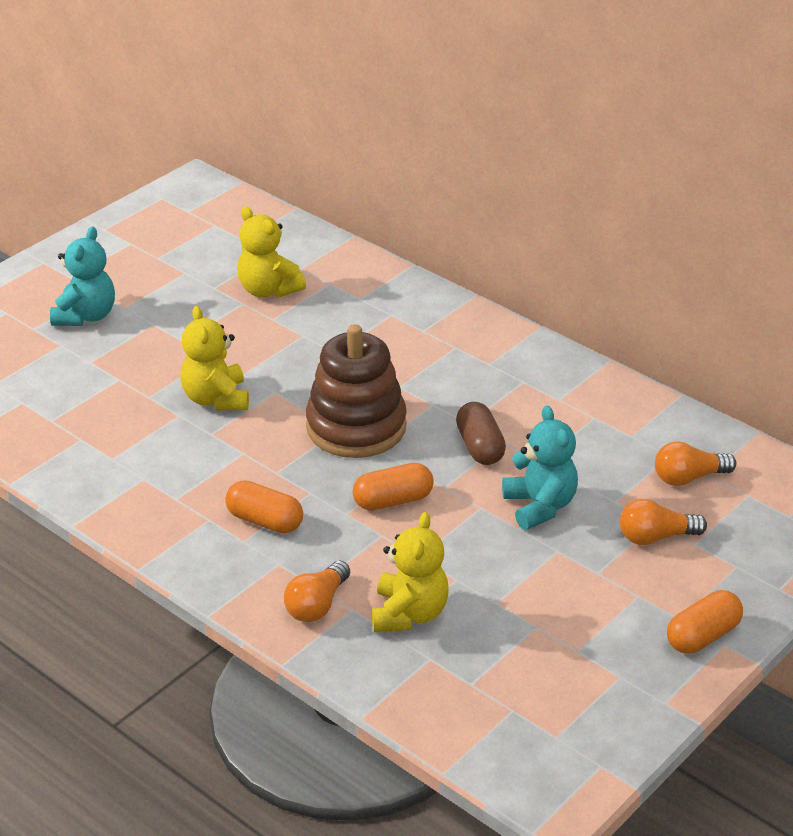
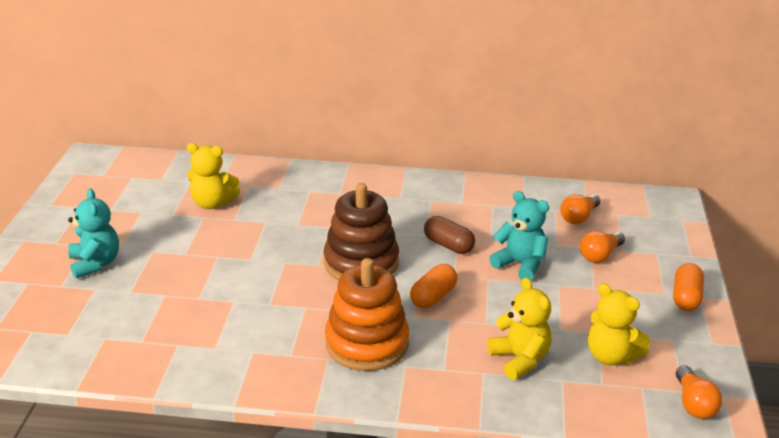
camera: 35 degrees left, 5 degrees down
(216, 399) = (249, 281): yellow teddy bear -> yellow teddy bear (611, 356)
(265, 521) = (367, 343): orange capsule -> orange stacking toy
(317, 605) = (459, 380): orange light bulb -> orange light bulb (694, 404)

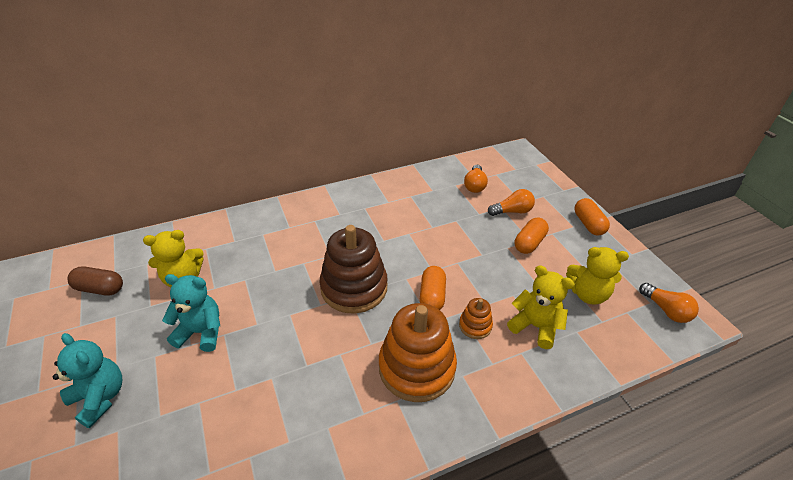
camera: 30 degrees left, 10 degrees up
(448, 245) = (407, 243): brown capsule -> brown capsule (100, 288)
(455, 335) = (475, 325): none -> orange stacking toy
(520, 264) = (469, 240): turquoise teddy bear -> turquoise teddy bear (201, 332)
(589, 290) = (529, 243): none -> orange capsule
(600, 255) = (512, 211): orange light bulb -> orange light bulb turned 120 degrees counterclockwise

